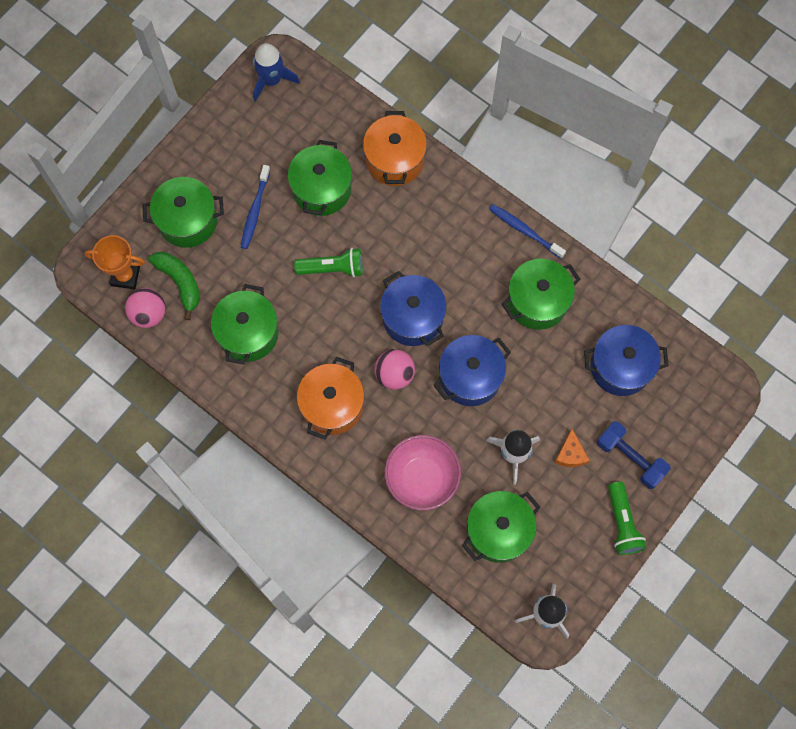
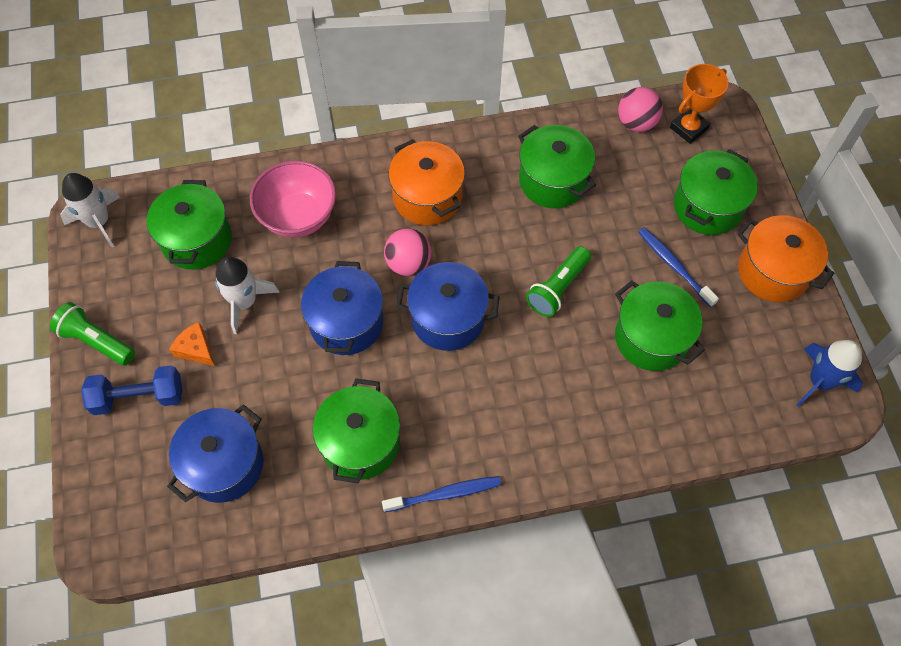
camera: 130 degrees right, 10 degrees down
(180, 282) = (648, 162): green banana -> none
(395, 160) = (631, 430): orange pot -> orange pot (773, 271)

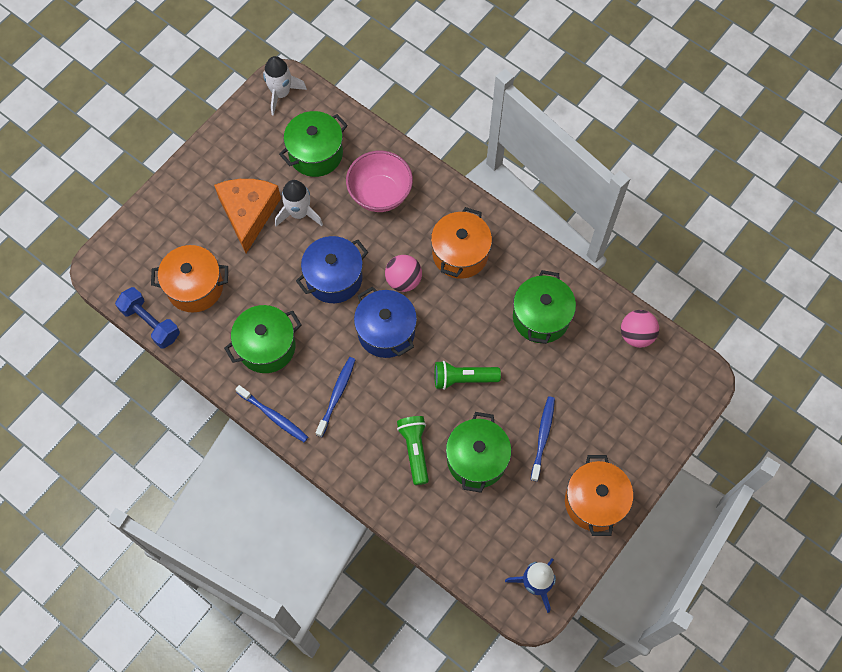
camera: 50 degrees right, 5 degrees up
(96, 341) = (209, 159): green flashlight -> green flashlight (415, 450)
(138, 397) = (196, 210): blue dumbbell -> blue dumbbell (150, 323)
(196, 349) = (248, 213): orange cheese -> orange cheese, size x2.15
(224, 464) = (195, 287): blue pot -> orange pot
(475, 415) = (336, 395): none -> blue toothbrush
(688, 128) = (663, 371): orange trophy -> none
(707, 206) = (609, 426): green pot -> none

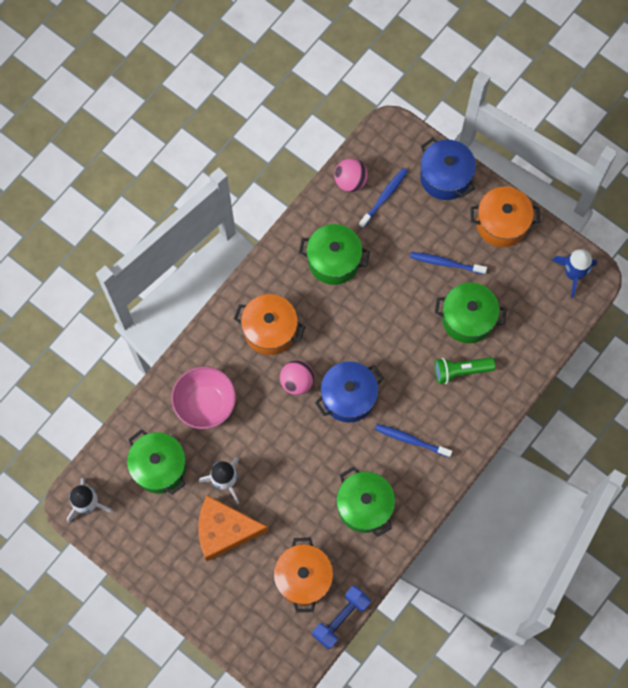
camera: 90 degrees left, 5 degrees up
(273, 416) = (432, 496): blue toothbrush -> blue toothbrush (384, 197)
(334, 278) = (294, 445): blue pot -> blue pot (445, 177)
(463, 378) = (393, 329): green flashlight -> none

